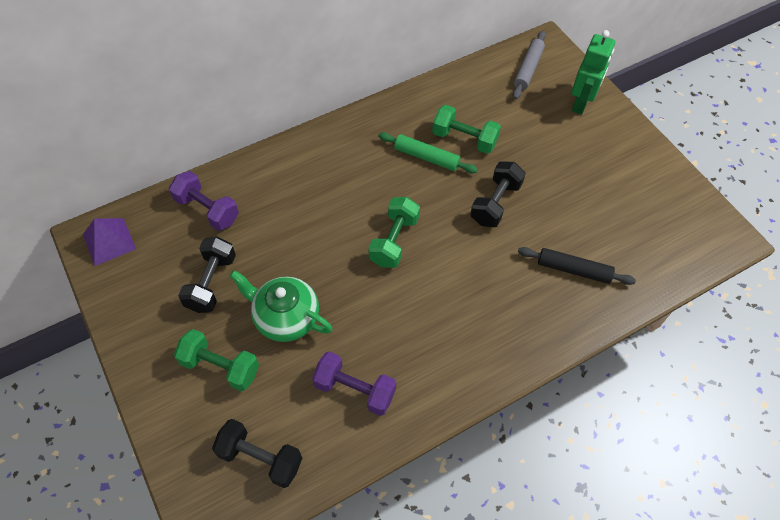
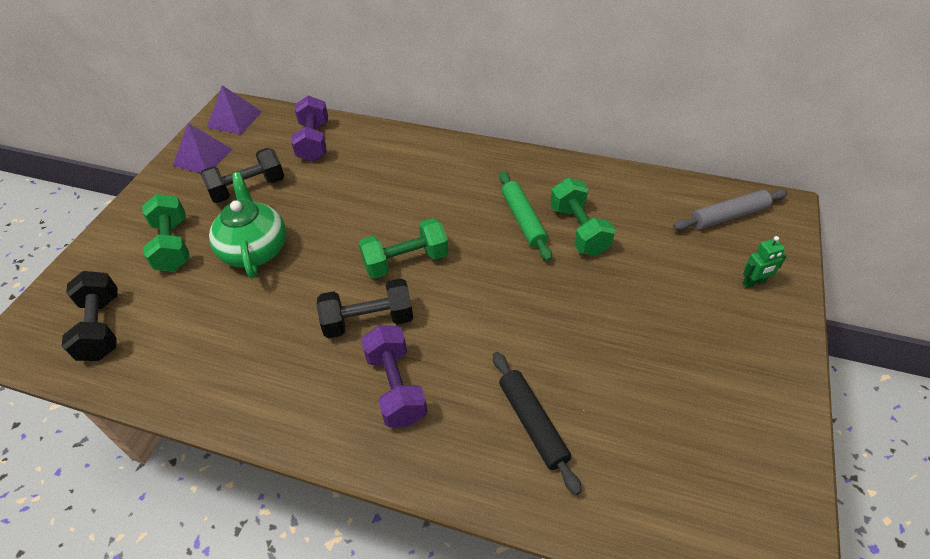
camera: 50 degrees right, 10 degrees down
(133, 290) = (203, 157): none -> purple pyramid
(355, 390) = (219, 343): purple dumbbell -> purple dumbbell (396, 387)
(495, 203) = (535, 302): black dumbbell -> black dumbbell (368, 321)
(581, 103) = (753, 283): green robot -> green robot, size x0.51

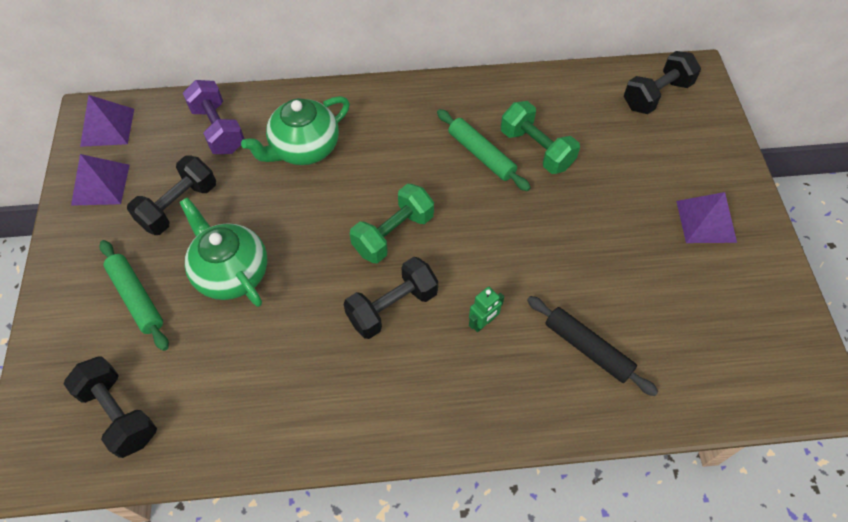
camera: 25 degrees left, 10 degrees up
(173, 245) = (137, 298): green dumbbell -> green rolling pin
(372, 174) = (304, 149): none -> green teapot
(396, 387) = (454, 361): purple dumbbell -> none
(725, 345) = (706, 221): none -> purple pyramid
(728, 216) = (656, 95): grey rolling pin -> black dumbbell
(753, 283) = (703, 155): green robot -> green robot (483, 323)

